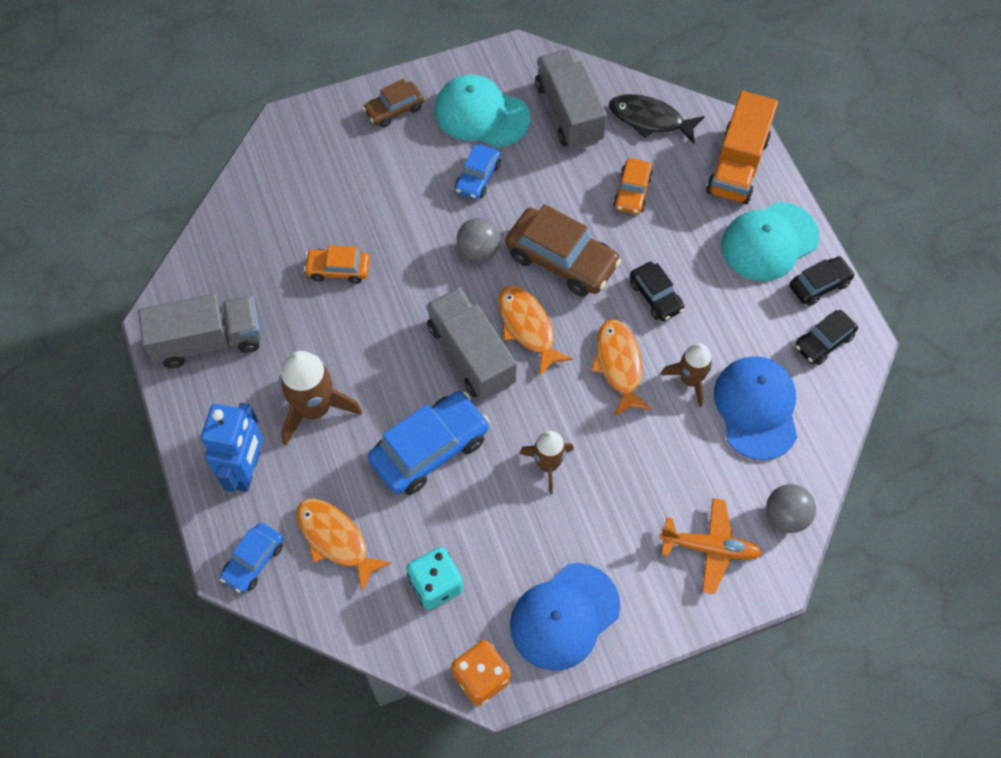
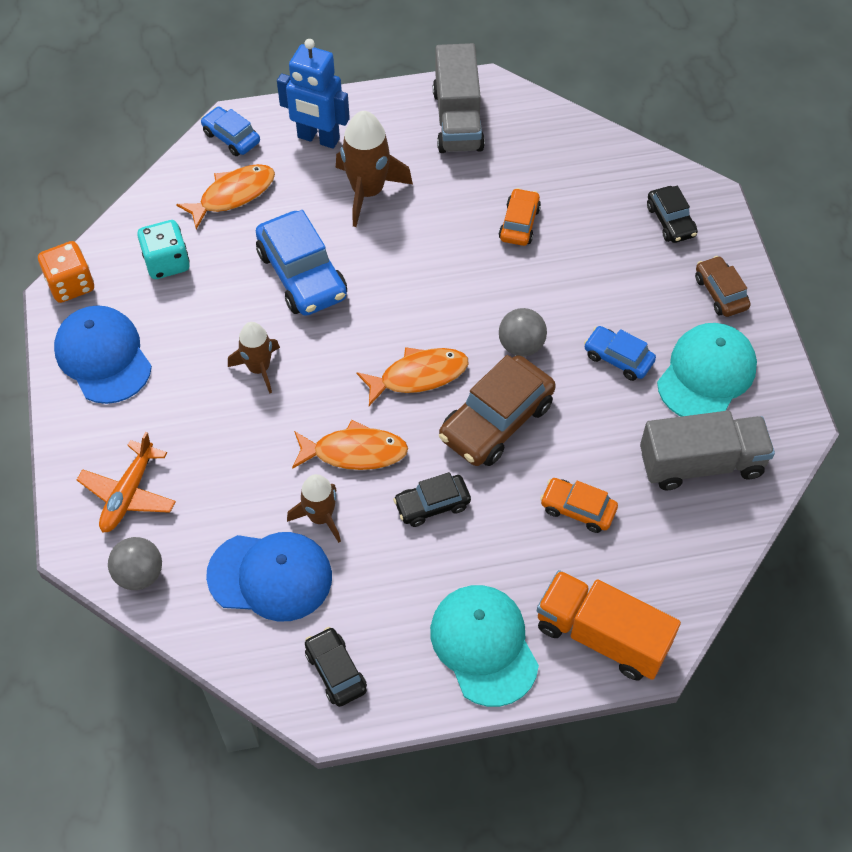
camera: 100 degrees right, 5 degrees down
(471, 355) = (397, 322): grey truck -> none
(650, 119) = (683, 550): black fish -> none
(819, 285) = (413, 687): black car -> black car (670, 221)

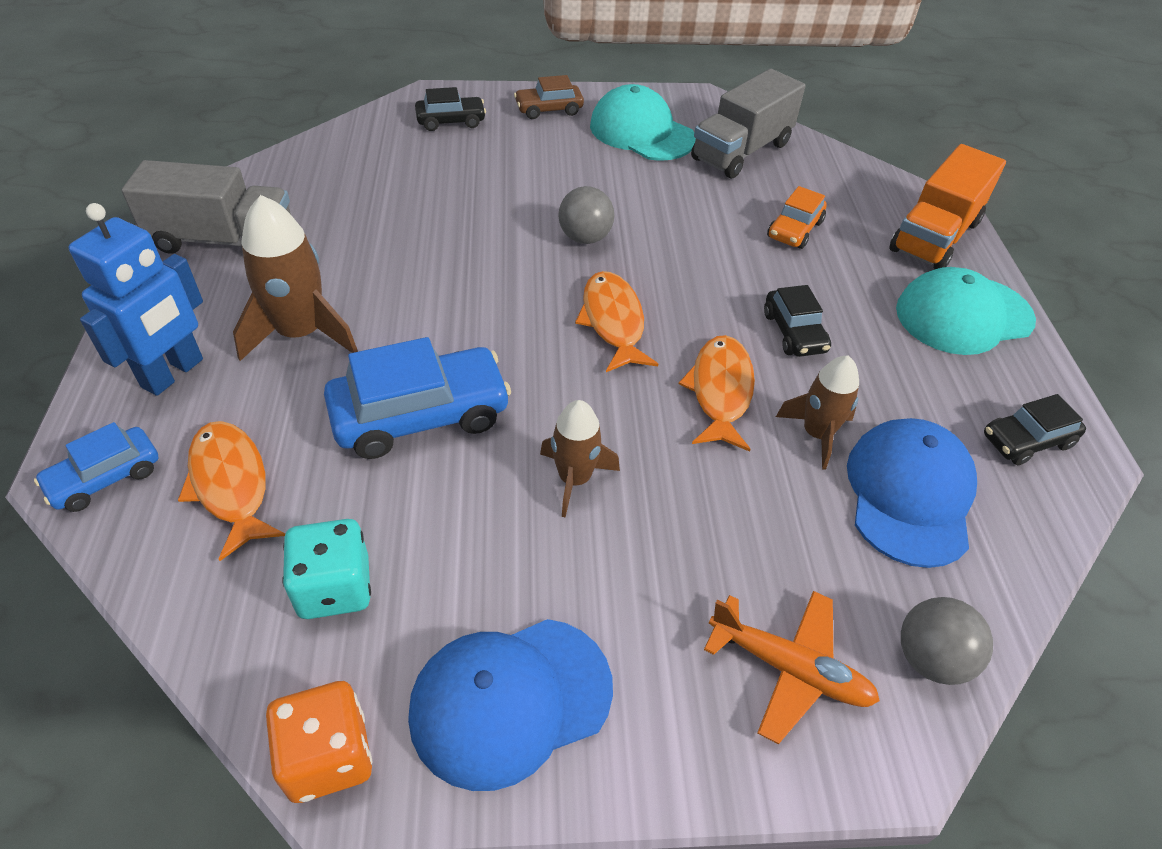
camera: 85 degrees left, 10 degrees down
(496, 421) = (683, 269): brown car -> none
(519, 223) = (412, 215): orange car -> none
(618, 358) = (614, 178): blue car -> none
(701, 463) = (741, 151): grey truck -> grey truck turned 135 degrees counterclockwise

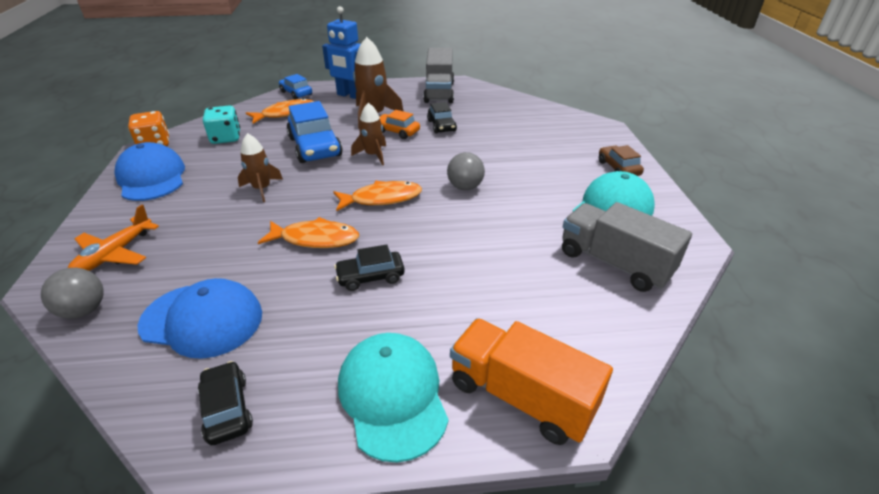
camera: 90 degrees right, 10 degrees down
(451, 121) = (578, 135): black car -> black car (441, 126)
(794, 230) = (502, 288): orange car -> orange car (397, 131)
(816, 434) = (269, 279): brown rocket -> brown rocket (373, 155)

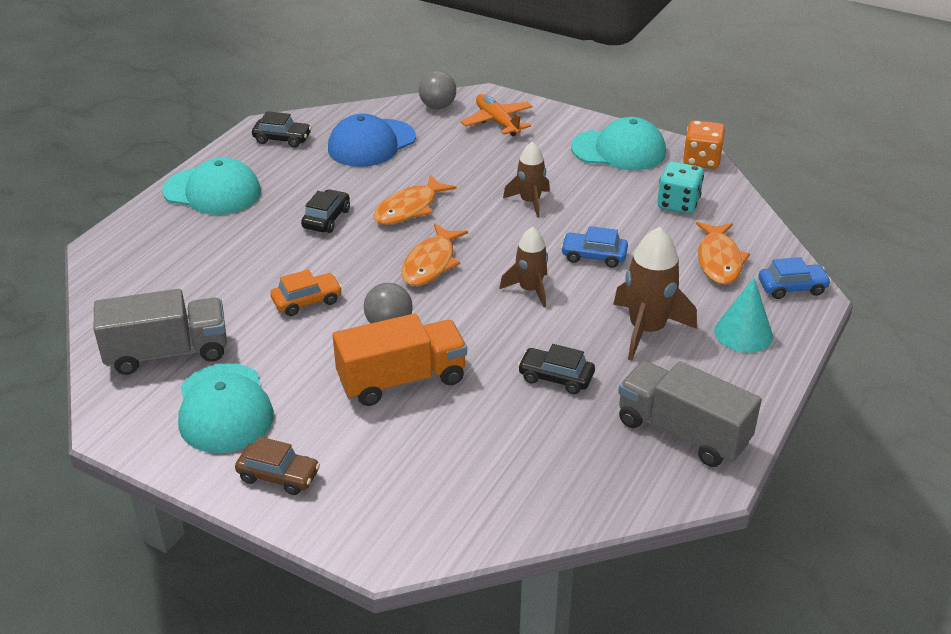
camera: 125 degrees right, 0 degrees up
(152, 177) = (618, 150): blue cap -> turquoise cap
(315, 147) = (593, 256): blue car -> blue car, size x0.56
(349, 95) = (743, 333): blue robot -> turquoise cone
(397, 131) = (576, 331): orange car -> orange car (307, 301)
(521, 396) = (143, 235): orange truck -> orange truck (402, 380)

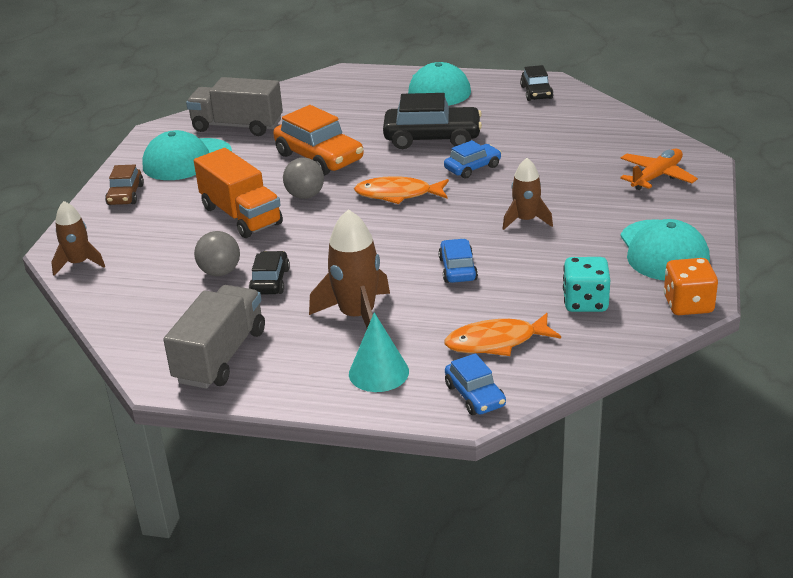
camera: 75 degrees right, 5 degrees down
(167, 353) = (237, 126): grey truck -> grey truck turned 135 degrees clockwise
(307, 301) = (319, 157): orange car -> orange car, size x1.77
(326, 219) = (432, 138): black car -> black car, size x1.77
(371, 143) = (562, 129): blue cap -> none
(409, 208) = (472, 168): orange fish -> blue car
(437, 106) = (656, 142): grey ball -> grey ball (220, 272)
(530, 290) = (386, 246): brown rocket -> brown rocket (78, 263)

